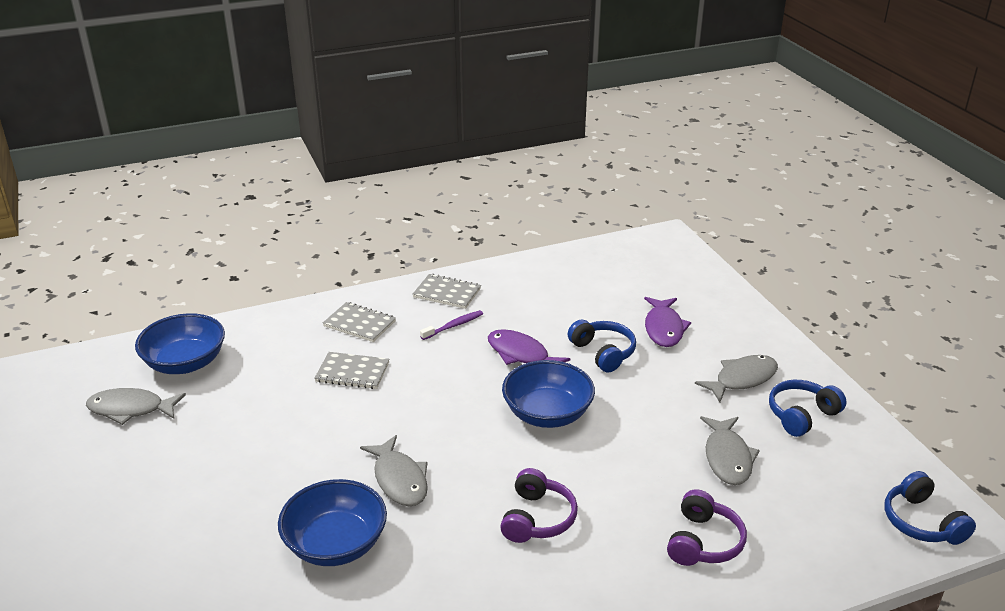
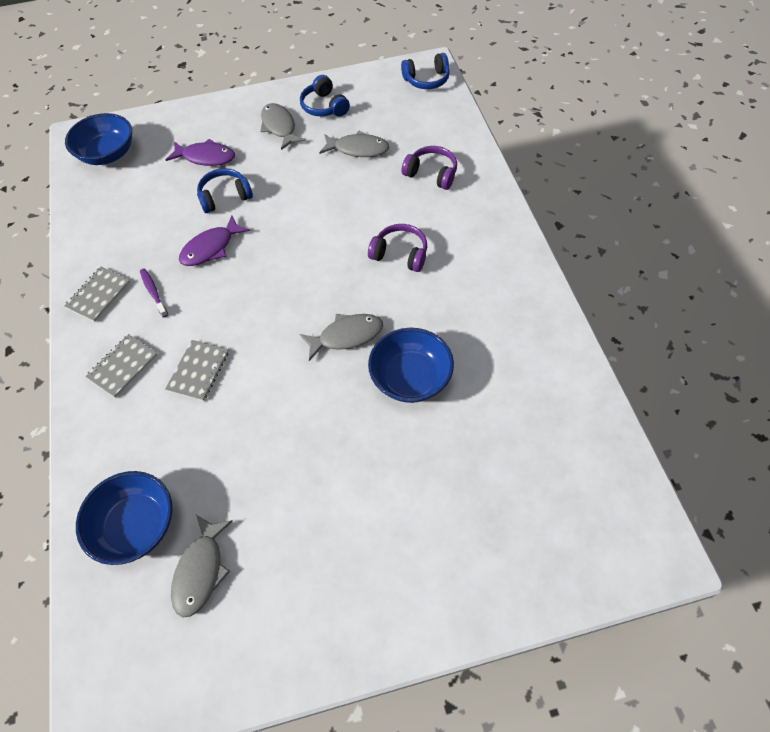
camera: 80 degrees left, 25 degrees up
(547, 414) = (290, 238): blue bowl -> blue bowl (108, 154)

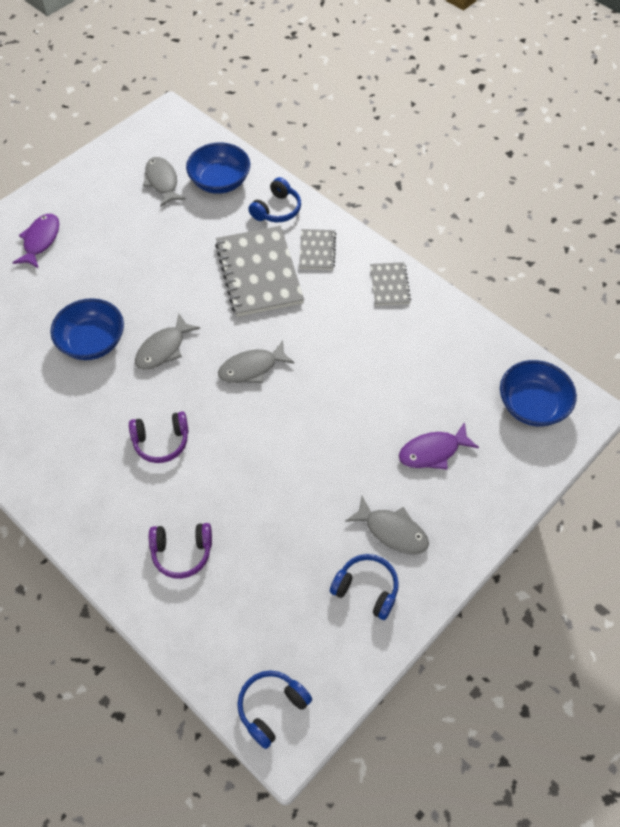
camera: 145 degrees right, 0 degrees up
(153, 292) = (348, 307): purple toothbrush -> none
(198, 371) = (259, 273): grey notebook -> grey notebook, size x1.97
(211, 248) = (337, 364): purple fish -> purple fish (40, 240)
(225, 197) = (371, 418): blue headphones -> blue headphones (276, 209)
(358, 149) = (283, 545): grey fish -> grey fish (251, 368)

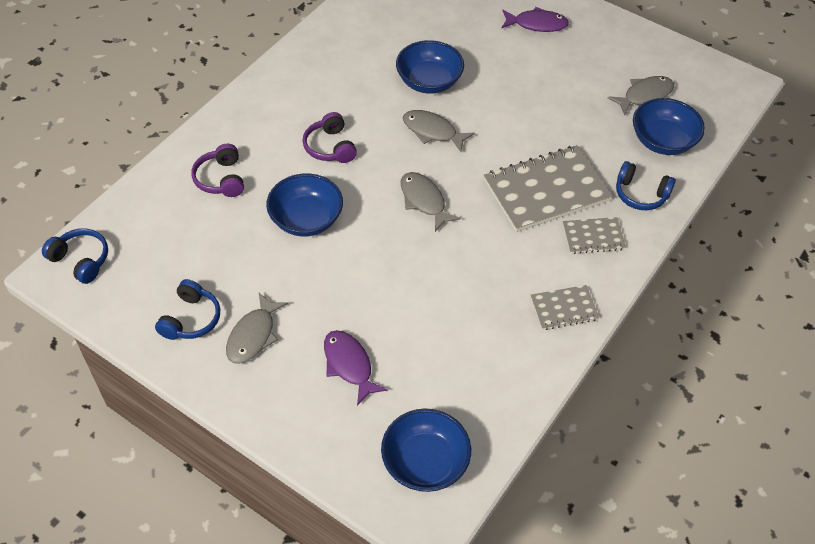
camera: 80 degrees right, 5 degrees down
(255, 472) = (306, 219): none -> blue bowl

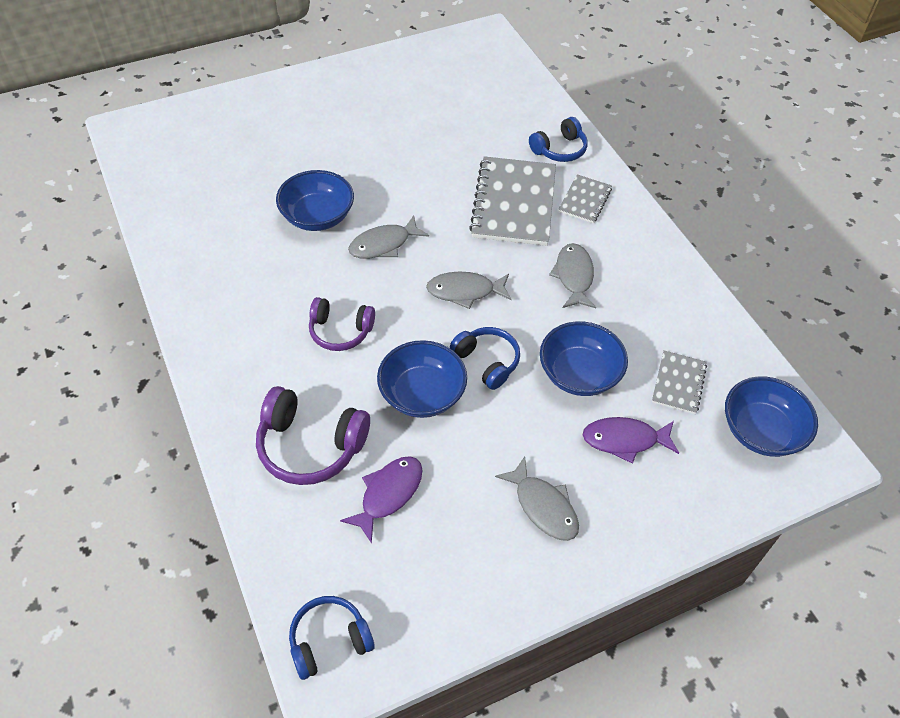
camera: 60 degrees left, 0 degrees up
(191, 319) = (487, 557): blue headphones -> blue headphones (487, 362)
(221, 179) = (310, 445): purple headphones -> purple headphones, size x1.52
(537, 24) = (312, 111): purple fish -> purple fish (388, 494)
(564, 308) = (649, 257): grey notebook -> grey notebook (678, 383)
(644, 95) = (455, 92): grey fish -> grey fish (574, 276)
(663, 141) = (512, 108): blue bowl -> blue bowl (579, 374)

